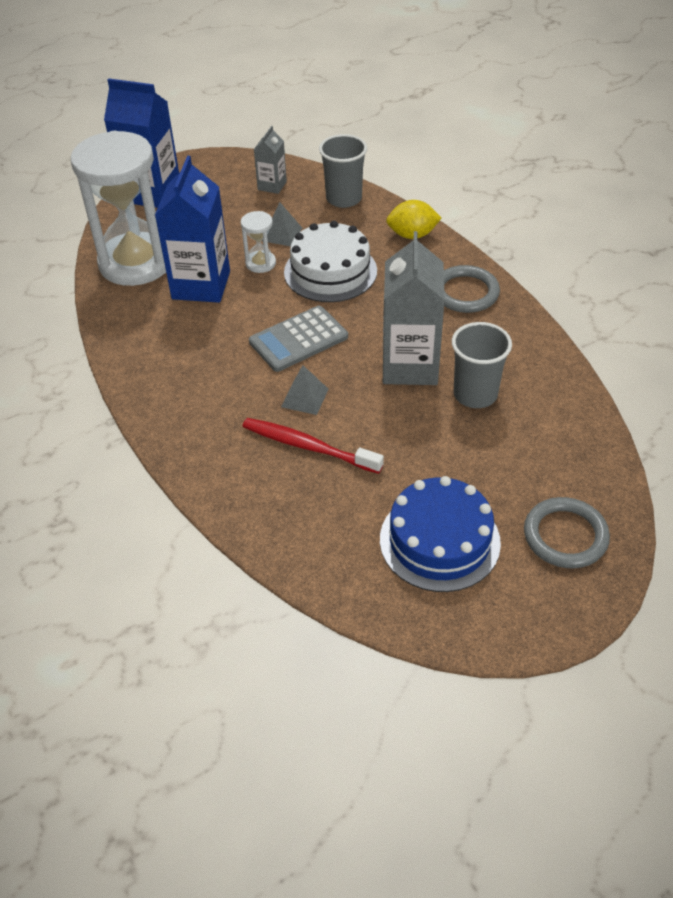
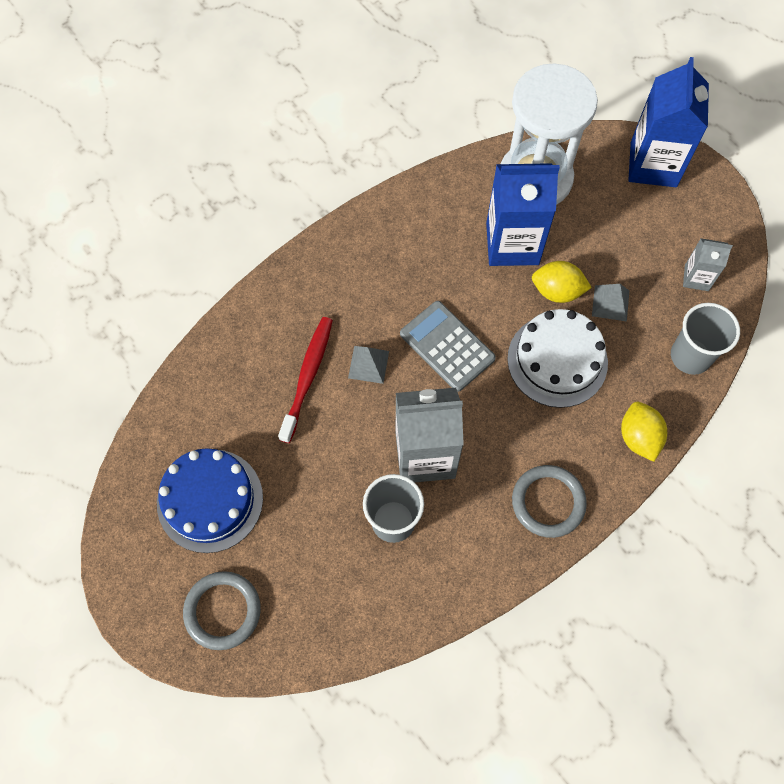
camera: 80 degrees right, 20 degrees up
(260, 263) = (557, 291): white hourglass -> yellow lemon

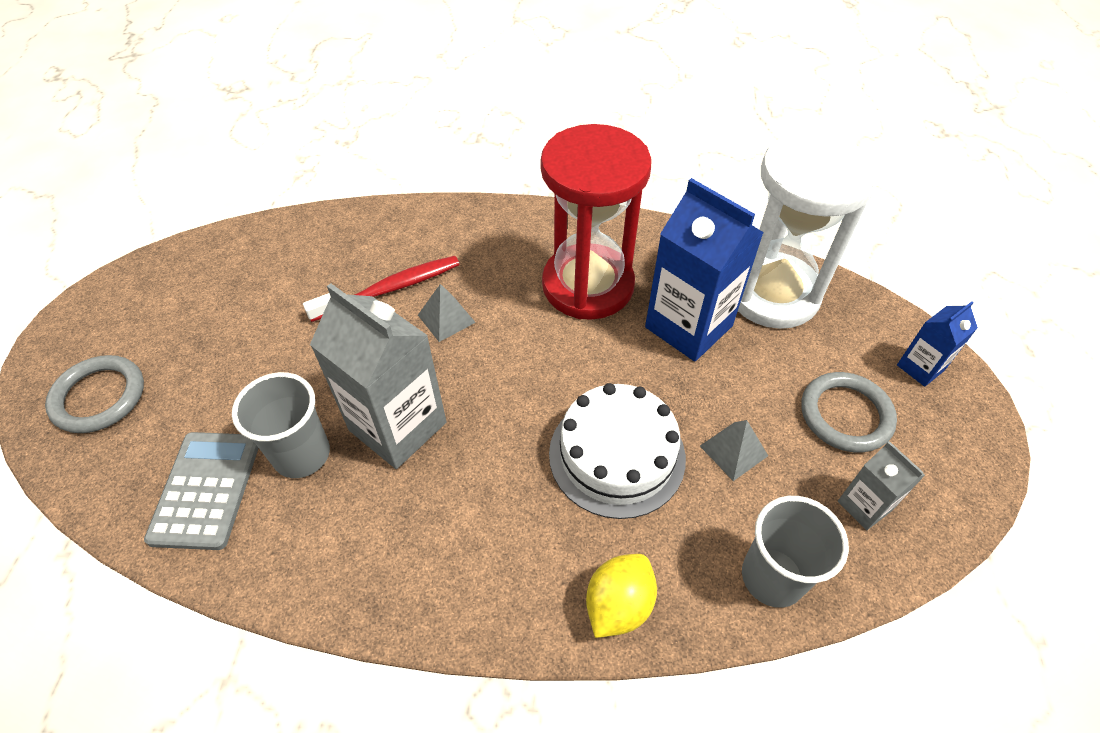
camera: 45 degrees right, 15 degrees down
(210, 500) = (207, 312): blue cake -> none
(425, 265) = (588, 285): none -> red hourglass
(447, 346) = (528, 358): grey calculator -> grey calculator (206, 490)
(548, 502) = (450, 575): grey ring -> grey ring (845, 415)
(557, 291) = (688, 397): yellow lemon -> none
(653, 164) = (920, 367): blue carton -> blue carton, size x0.51

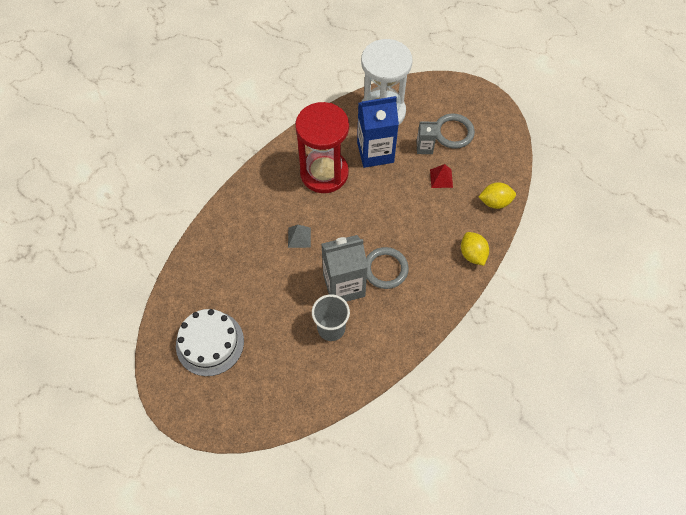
camera: 55 degrees left, 10 degrees up
(99, 397) = (233, 400): grey ring -> grey ring (385, 269)
(206, 490) = (322, 372): grey calculator -> none
(389, 289) = (262, 251): red toothbrush -> none
(617, 455) = (415, 217): white cake -> white cake (210, 343)
(733, 450) = (441, 178): grey pyramid -> red pyramid
(772, 577) = (495, 202): grey cup -> yellow lemon
(864, 506) = (490, 156): grey carton -> grey carton (424, 147)
(920, 367) = (452, 94): blue carton -> none

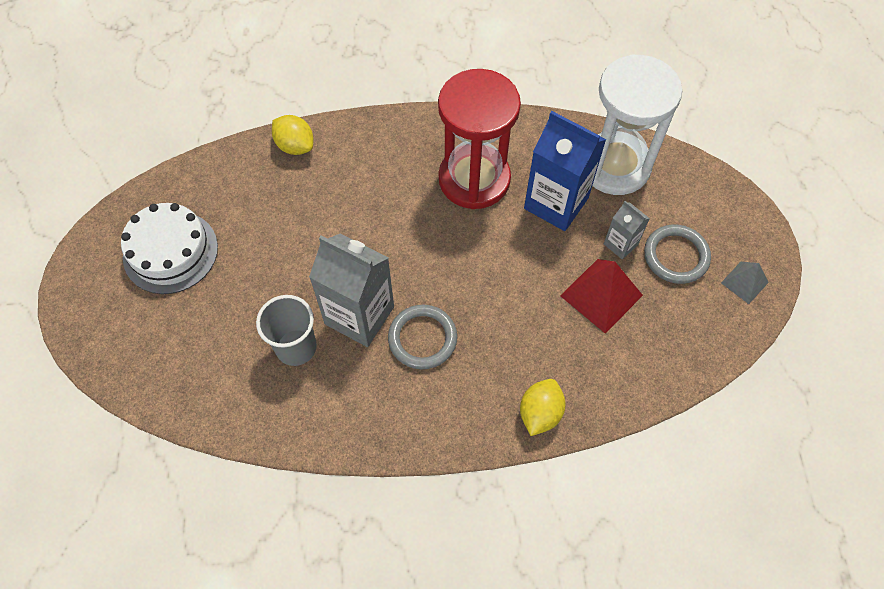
camera: 45 degrees right, 0 degrees up
(299, 237) = (372, 224): grey pyramid -> grey pyramid (744, 282)
(441, 178) = (601, 295): red pyramid -> red pyramid, size x1.72
(495, 202) = (637, 378): yellow lemon -> yellow lemon (295, 146)

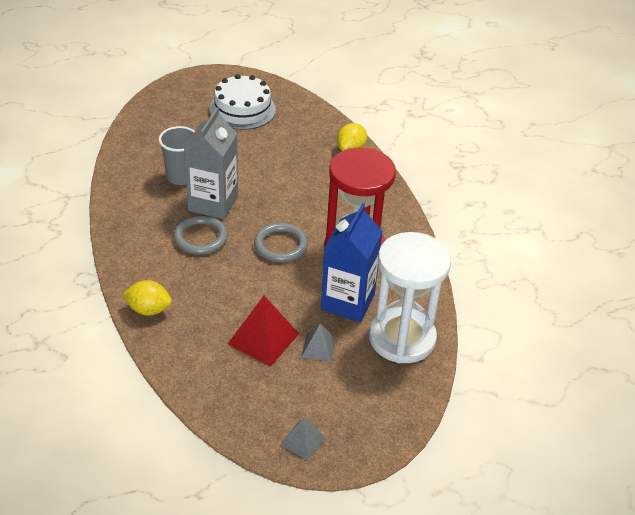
camera: 75 degrees right, 20 degrees down
(620, 244) = (318, 348): grey carton -> grey pyramid
(676, 256) = (317, 388): grey ring -> grey ring (280, 245)

